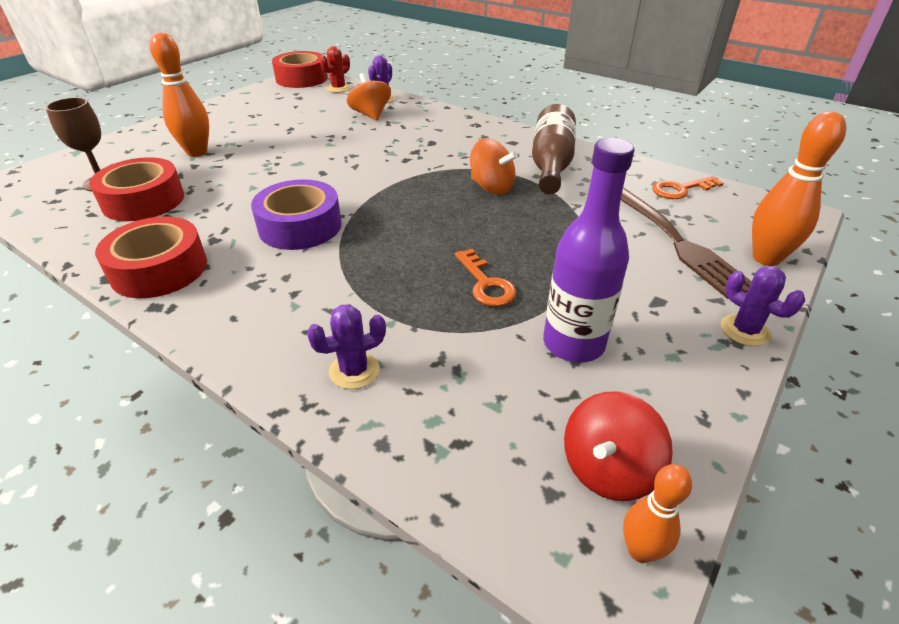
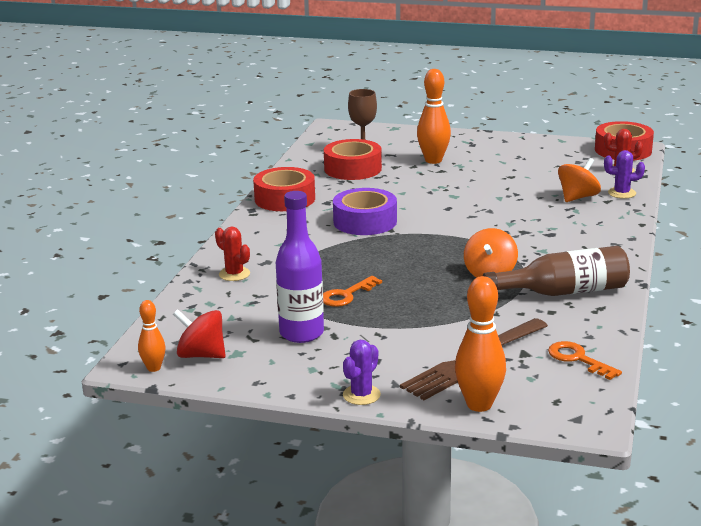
camera: 70 degrees right, 15 degrees down
(354, 371) = (234, 274): purple cactus -> red cactus

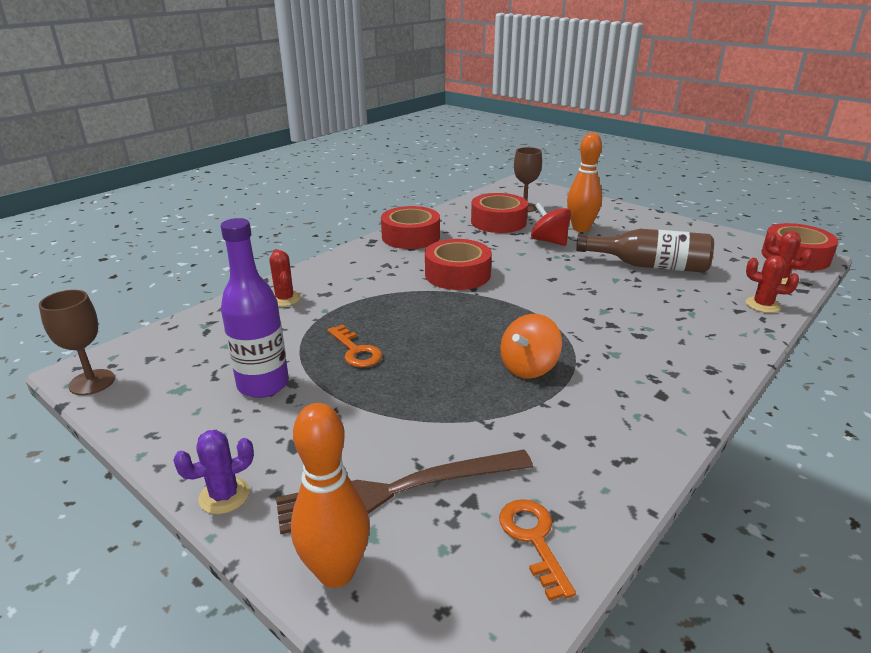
camera: 25 degrees right, 5 degrees up
(154, 368) = (92, 382): orange bowling pin -> brown goblet
(201, 355) = (148, 381): red spinning top -> red spinning top (549, 241)
(346, 295) = (356, 351): orange key -> orange key turned 105 degrees counterclockwise
(365, 221) = (457, 274): purple tape -> red tape
(564, 292) = (597, 419): brown bottle -> brown bottle (649, 266)
(577, 197) = (704, 298): orange spinning top -> none
(622, 193) = (762, 305): purple cactus -> red cactus

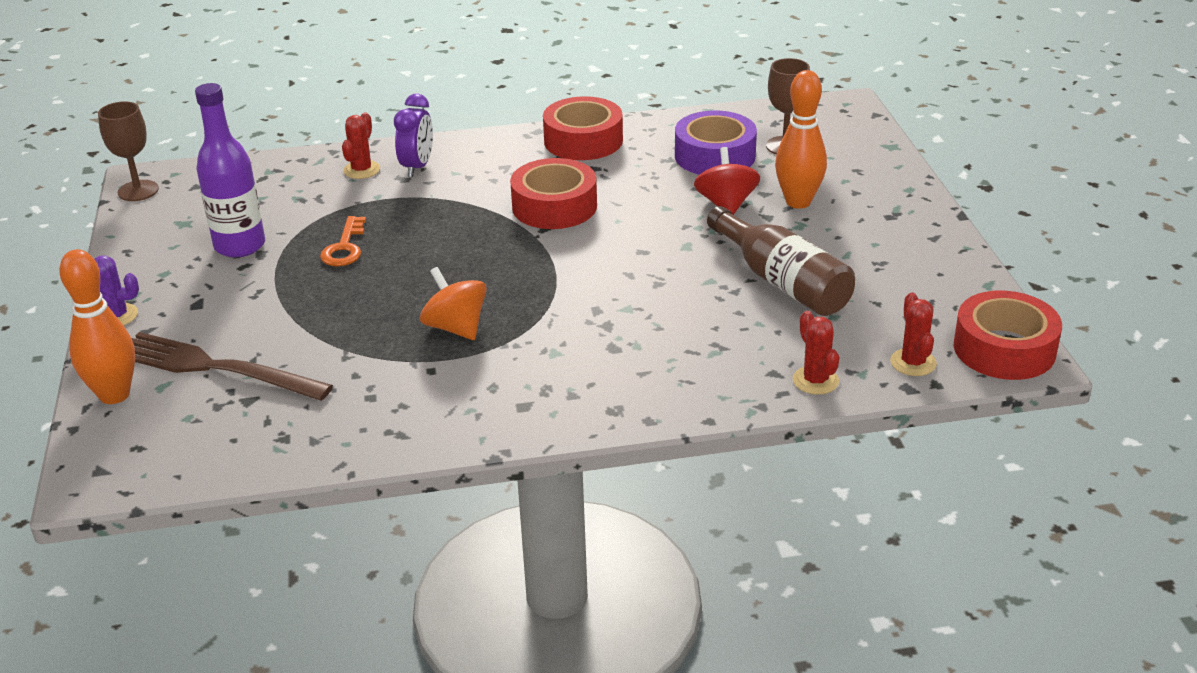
camera: 40 degrees right, 5 degrees up
(325, 284) = (417, 167): none -> purple clock
(498, 222) = (715, 156): red tape -> purple tape
(528, 367) = (456, 328): orange spinning top -> orange spinning top turned 60 degrees clockwise
(533, 539) = (247, 443): orange key -> none

